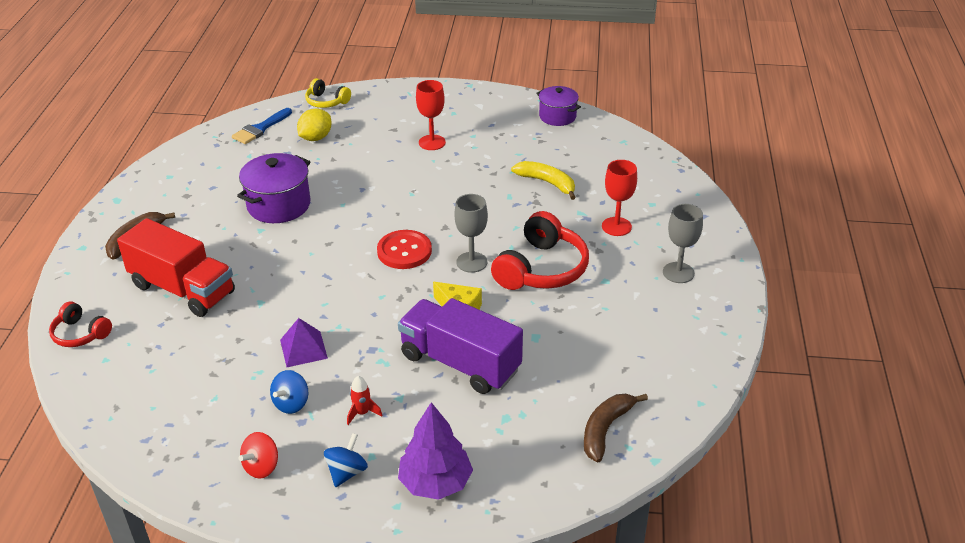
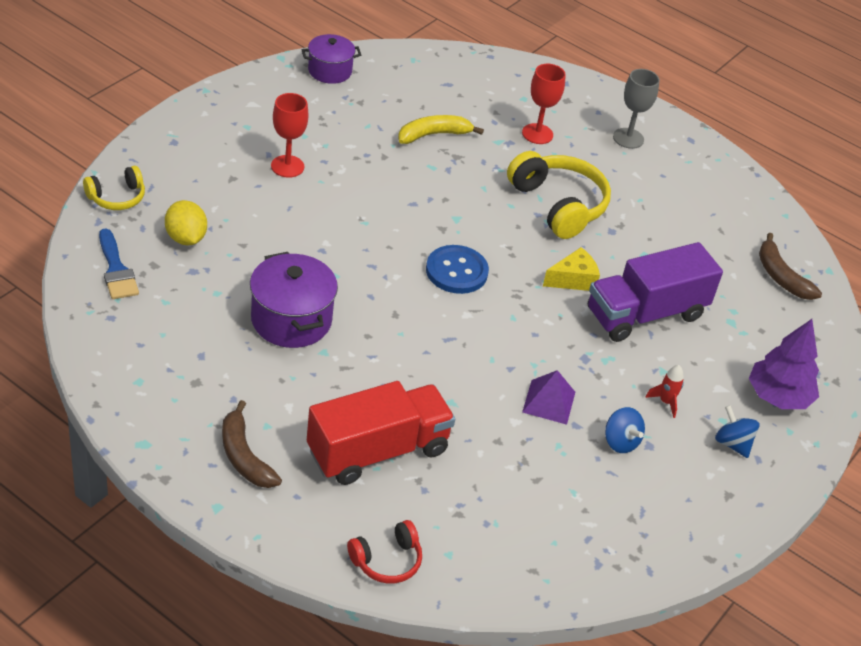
camera: 65 degrees left, 5 degrees up
(262, 467) = (690, 495): red spinning top -> none
(404, 251) = (456, 271): red button -> blue button
(471, 262) = (512, 239): grey goblet -> none
(541, 269) = (558, 205): red headphones -> yellow headphones

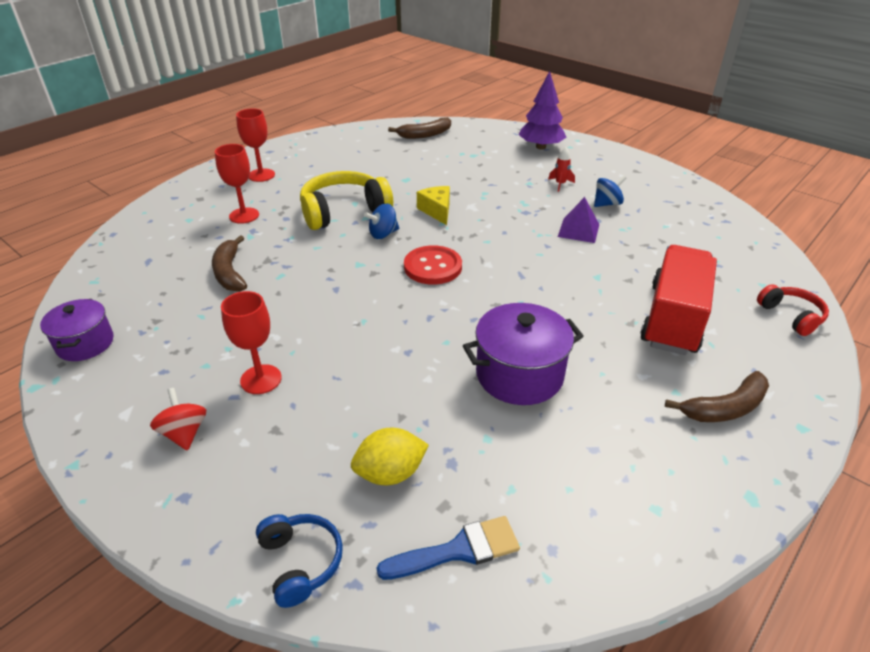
camera: 80 degrees left, 5 degrees down
(117, 197) = (300, 562): yellow headphones -> blue headphones
(231, 134) = (184, 433): none -> red spinning top
(377, 451) = (673, 318): red truck -> red truck turned 45 degrees clockwise
(433, 135) = (230, 272): yellow banana -> brown banana
(456, 271) = (433, 267): blue button -> red button
(628, 138) = (261, 175): grey goblet -> red goblet
(645, 314) = (471, 184): purple truck -> none
(732, 443) = (589, 165): blue spinning top -> blue spinning top (383, 234)

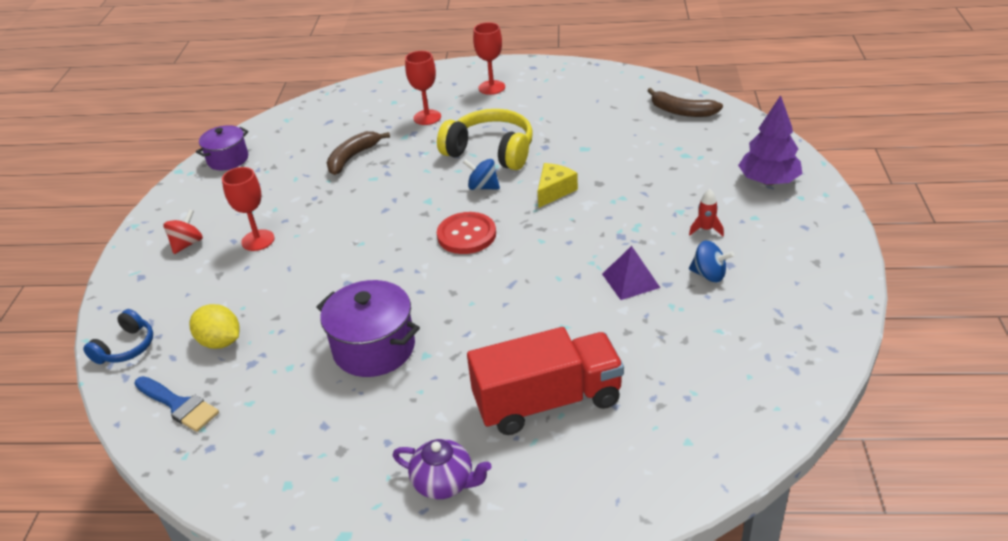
camera: 55 degrees right, 0 degrees up
(725, 408) = (444, 483): brown banana -> purple teapot
(791, 316) = (648, 483): red headphones -> none

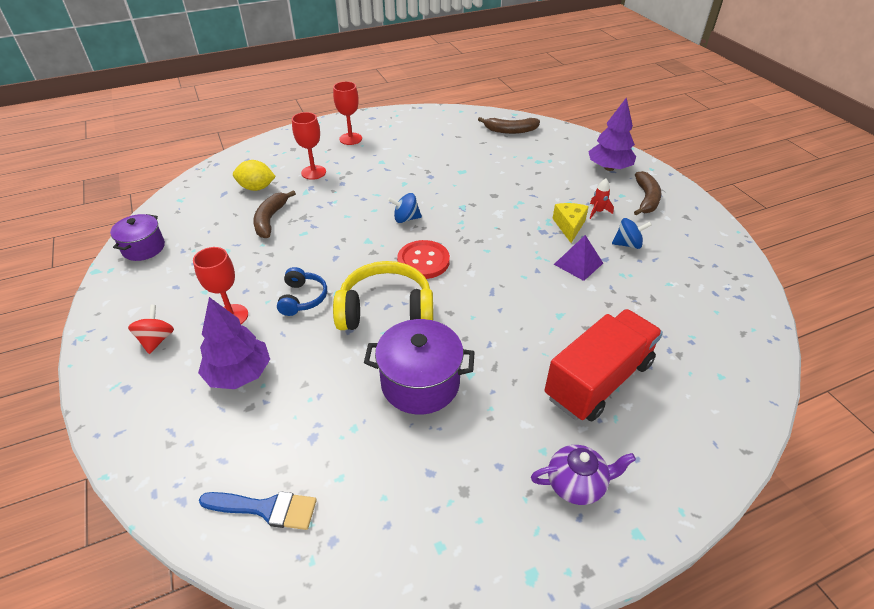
camera: 30 degrees left, 5 degrees up
(126, 347) = (160, 468): blue headphones -> blue headphones (302, 298)
(220, 342) = (264, 427): yellow lemon -> yellow lemon (257, 188)
(231, 292) = (239, 373): none -> purple tree
(491, 151) = (390, 189): yellow headphones -> yellow headphones (386, 310)
(554, 191) = (465, 209): yellow cheese -> yellow cheese (569, 226)
(782, 229) = (646, 199): none -> brown banana

